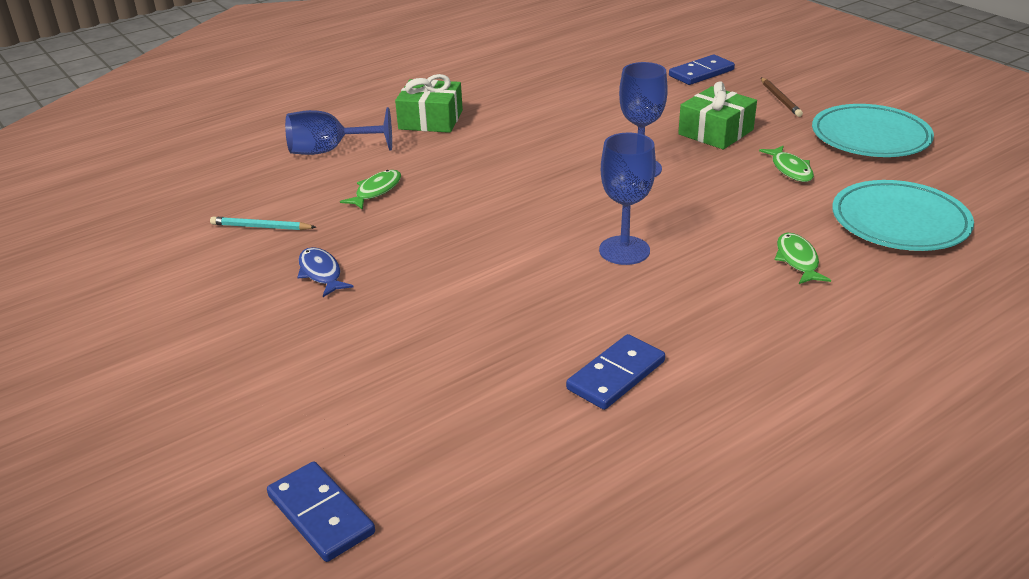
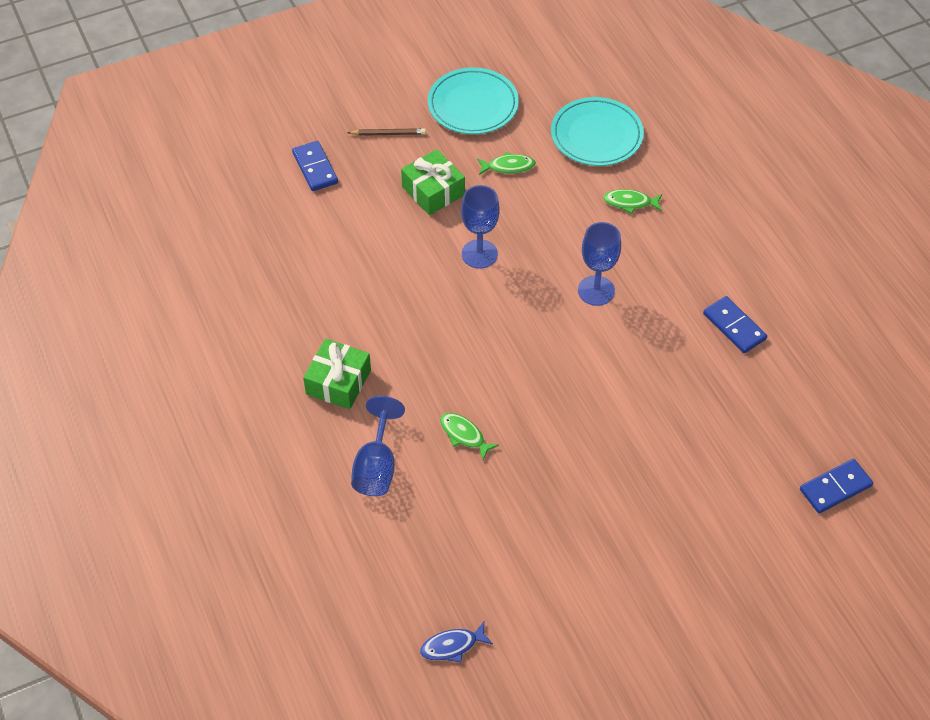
camera: 80 degrees left, 20 degrees up
(261, 227) = (502, 521): turquoise pencil -> none
(321, 273) = (584, 480): blue fish -> blue fish (452, 646)

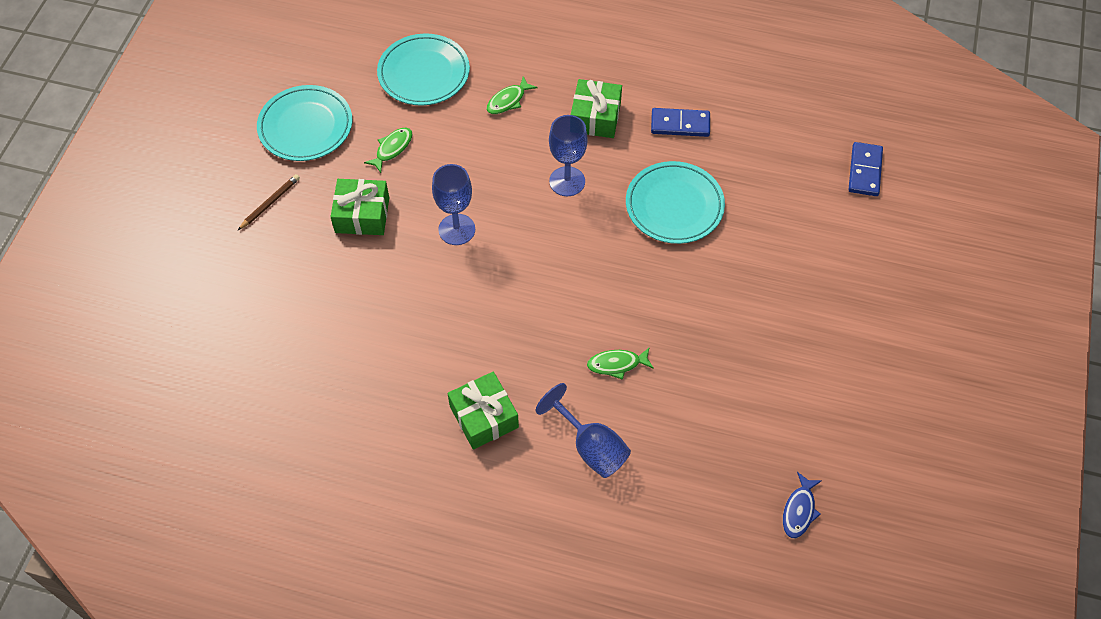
camera: 50 degrees left, 5 degrees up
(315, 168) = (248, 279): blue domino -> none
(649, 375) = (674, 206): none -> turquoise plate
(677, 267) = (595, 117): none -> green gift

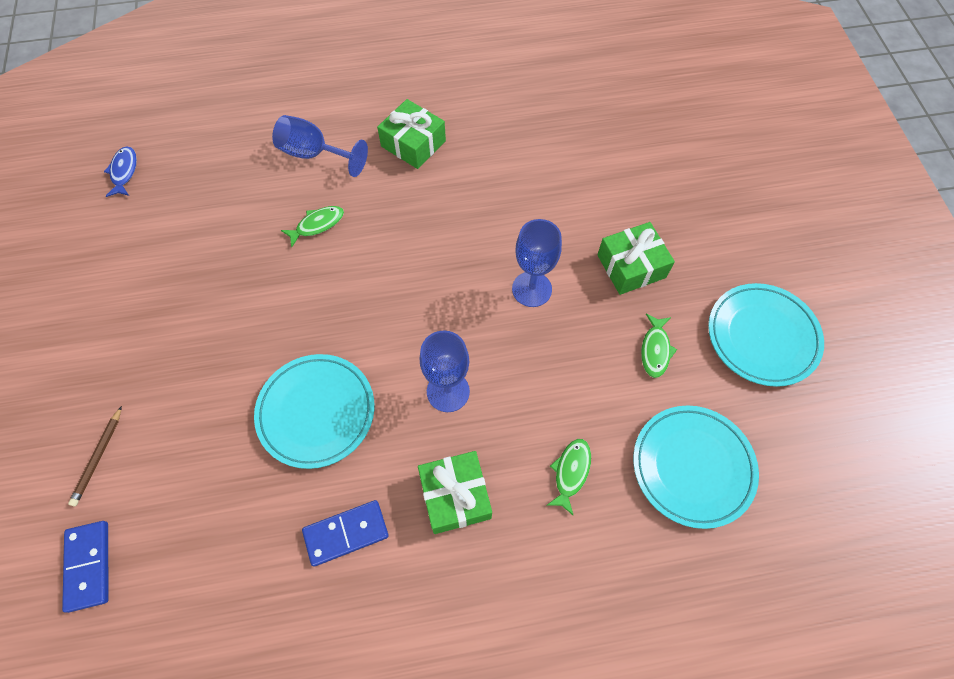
camera: 155 degrees right, 5 degrees up
(270, 203) = (724, 242): brown pencil -> brown pencil (98, 458)

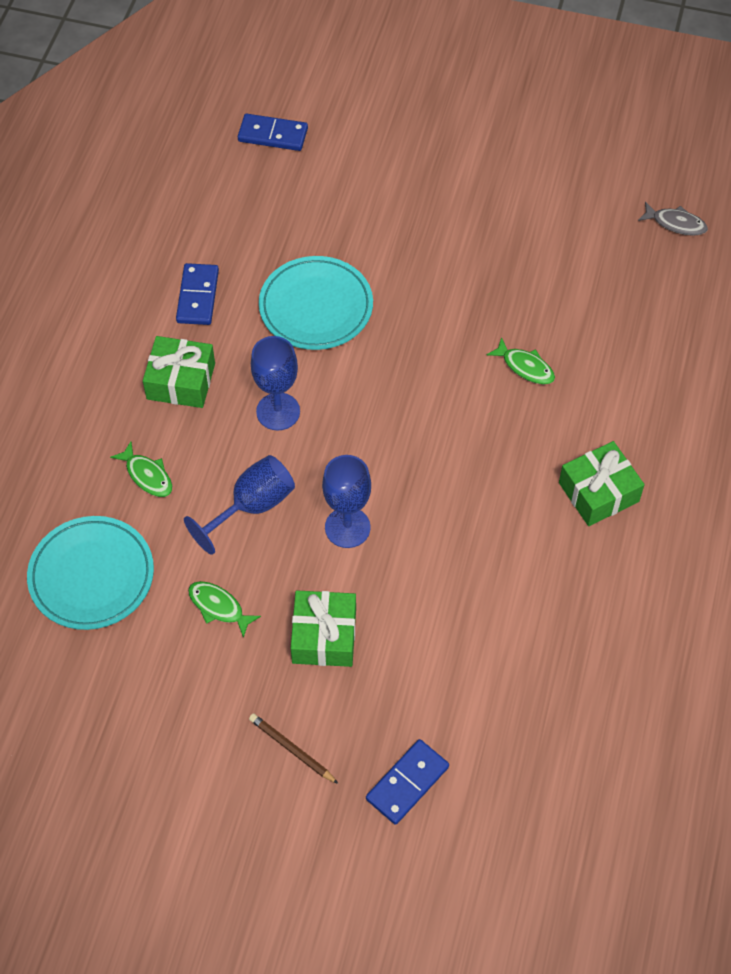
camera: 115 degrees right, 5 degrees down
(98, 458) = (360, 154): brown pencil -> brown pencil (292, 749)
(124, 172) = (675, 223): blue fish -> grey fish
(314, 154) = (626, 392): blue goblet -> blue goblet (252, 506)
(317, 225) = (525, 367): green fish -> green fish turned 45 degrees counterclockwise
(701, 175) = (407, 783): none -> blue domino
(762, 336) = (174, 719): turquoise plate -> none

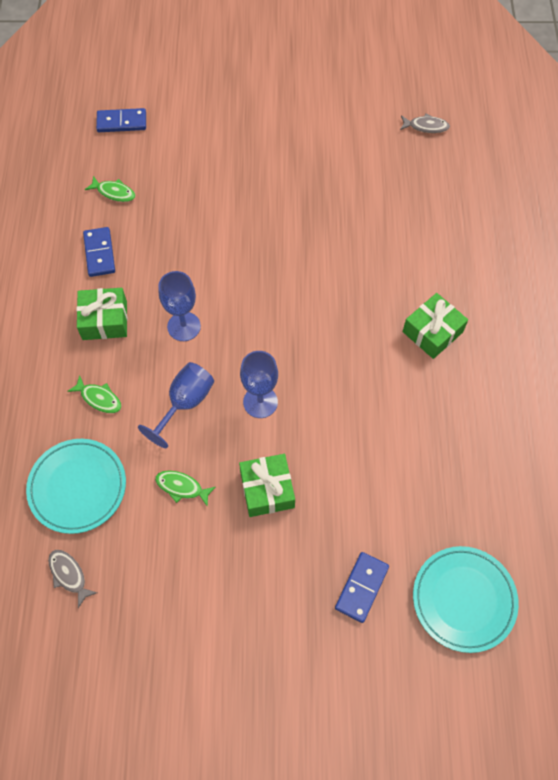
camera: 15 degrees left, 5 degrees up
(53, 676) = (69, 575): none -> grey fish
(292, 749) = (268, 584): brown pencil -> none
(316, 307) = (189, 242): turquoise plate -> turquoise plate (463, 599)
(525, 367) = (353, 252): green fish -> green fish (114, 192)

